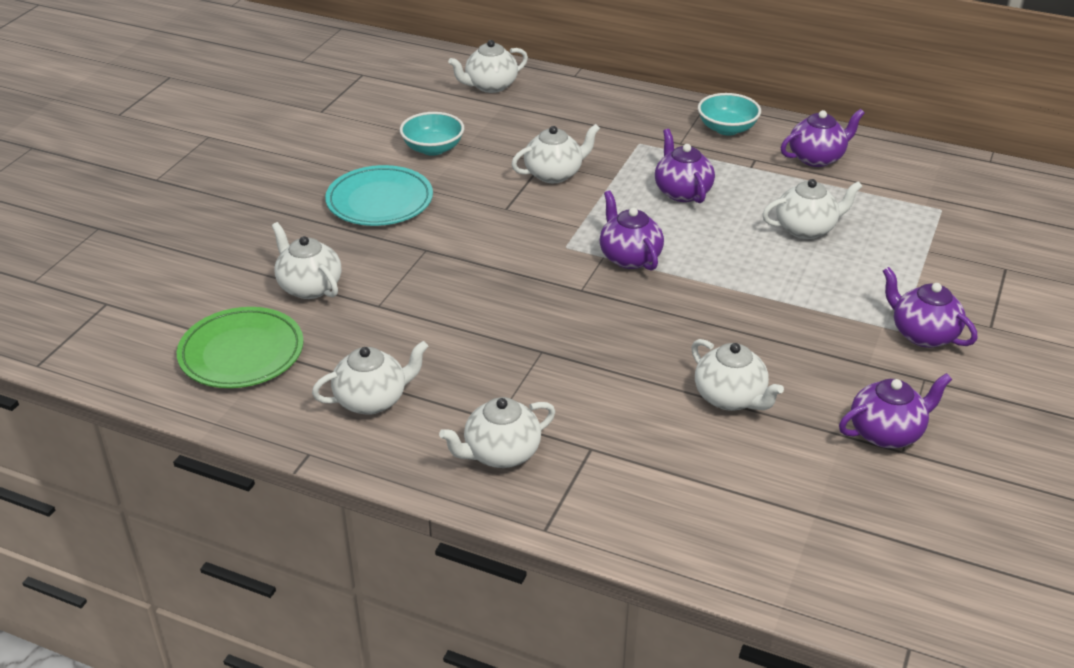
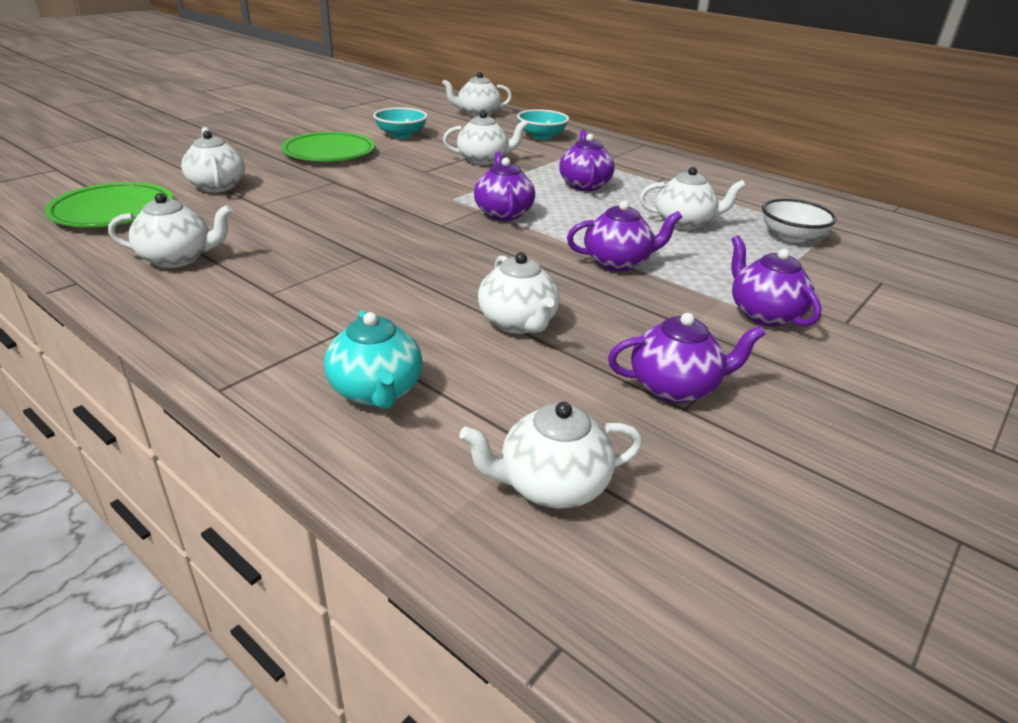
camera: 15 degrees right, 5 degrees down
(380, 201) = (329, 153): turquoise plate -> green plate
(501, 453) = (246, 318): white teapot -> white teapot (551, 486)
(667, 498) = (376, 391): none -> turquoise teapot
(727, 129) = (652, 159): turquoise bowl -> turquoise bowl (541, 136)
(817, 158) = (722, 185): purple teapot -> purple teapot (618, 262)
(910, 224) = (791, 236): none -> white bowl

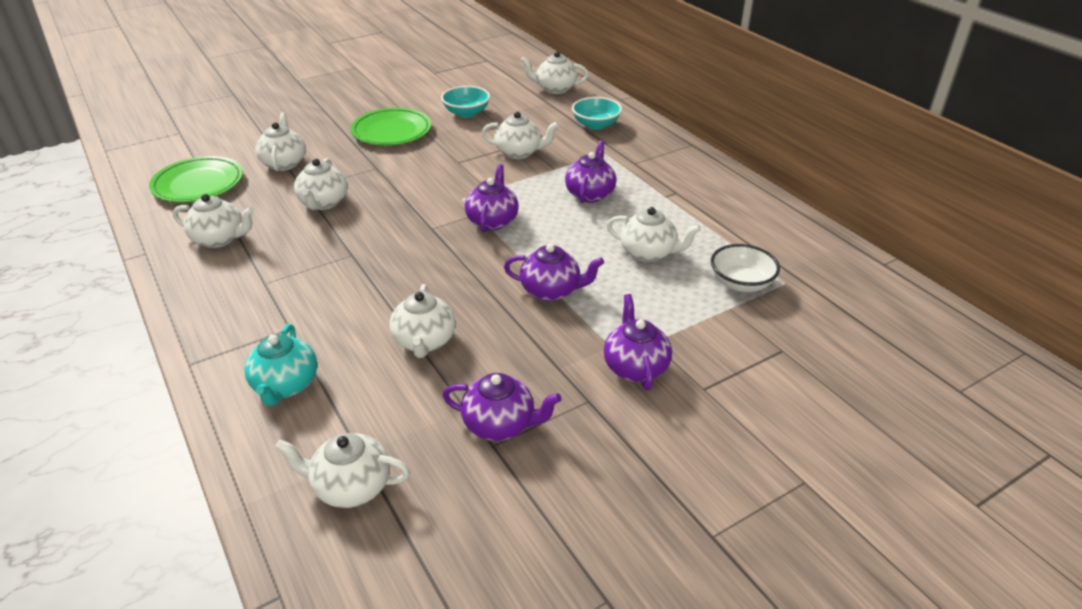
camera: 20 degrees right, 5 degrees up
(293, 215) = (323, 203): none -> white teapot

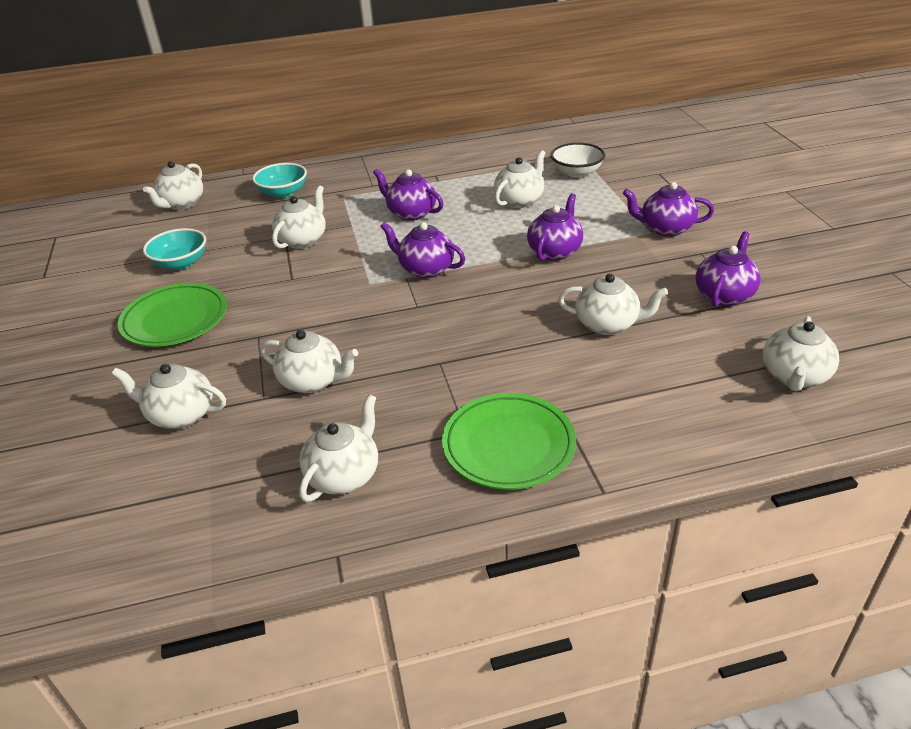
camera: 70 degrees left, 0 degrees up
(198, 184) = (172, 505): green plate -> green plate (508, 445)
(285, 386) = (655, 415): turquoise teapot -> none

